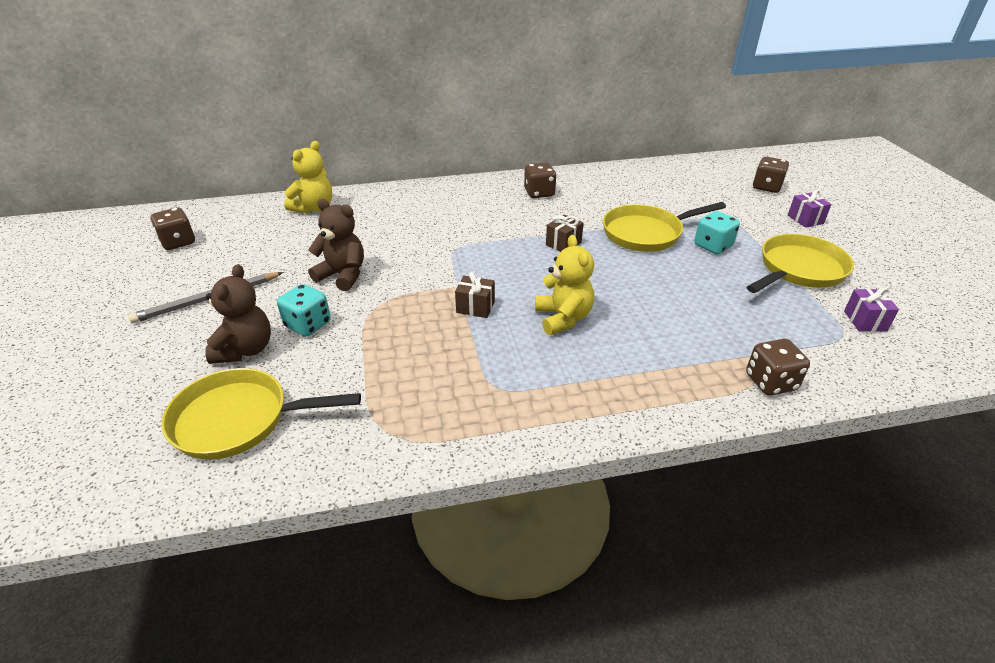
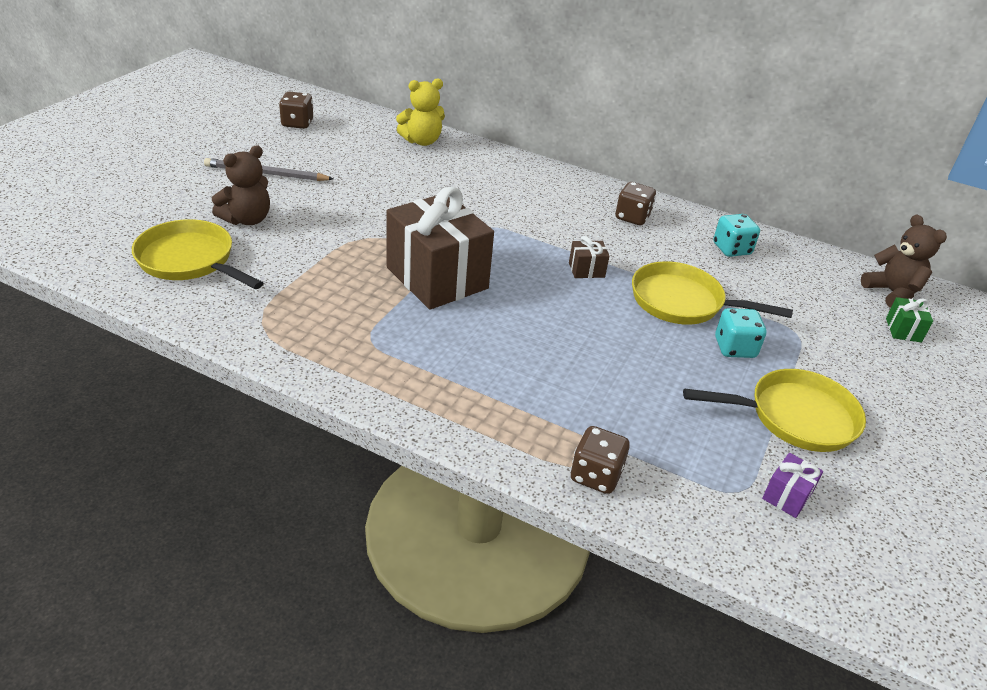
camera: 35 degrees right, 0 degrees up
(308, 325) = (305, 225): turquoise dice -> turquoise dice (731, 249)
(342, 275) = (374, 203): brown teddy bear -> brown teddy bear (892, 293)
(475, 307) = (437, 278): brown gift -> brown gift, size x2.49
(563, 318) = (493, 325): yellow teddy bear -> none
(766, 187) = (903, 330): brown dice -> green gift
(805, 219) = (893, 381): purple gift -> none

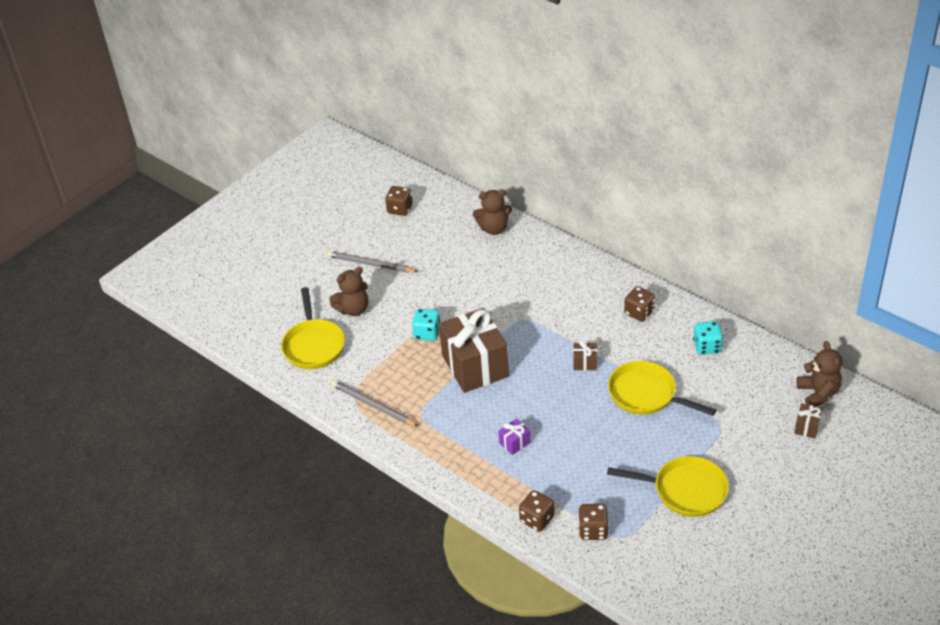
camera: 20 degrees right, 5 degrees up
(190, 260) = (313, 345): yellow pan -> yellow pan turned 150 degrees counterclockwise
(292, 331) = (373, 405): none -> grey pencil
(422, 141) = (494, 228): yellow teddy bear -> brown teddy bear
(690, 485) = (593, 530): none -> brown dice
(734, 348) = (668, 435): turquoise dice -> turquoise dice (427, 333)
(786, 496) = (652, 543): purple gift -> purple gift (514, 443)
(903, 330) = (807, 427): green gift -> brown gift

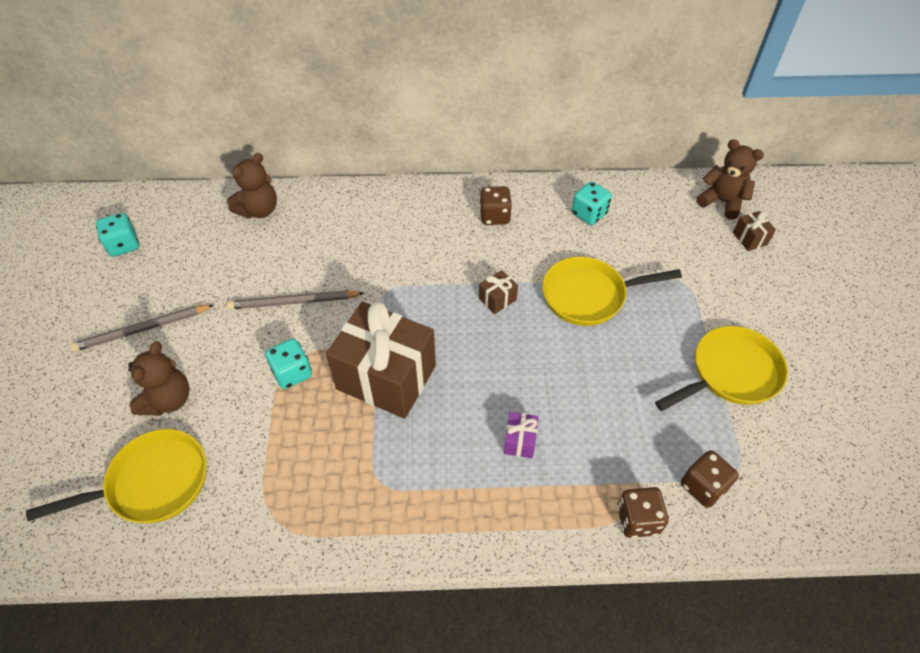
camera: 45 degrees left, 10 degrees up
(313, 345) = (152, 483): yellow pan -> yellow pan turned 60 degrees counterclockwise
(373, 405) = (308, 513): grey pencil -> grey pencil (293, 302)
(400, 209) = (123, 245): brown dice -> turquoise dice

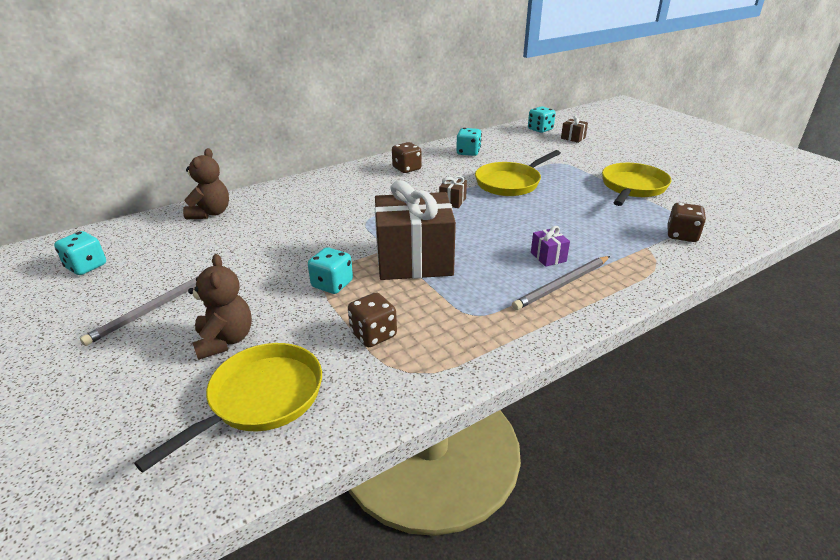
camera: 30 degrees left, 20 degrees down
(293, 302) = (292, 249): grey pencil -> grey pencil (562, 285)
(637, 519) = (666, 263): brown dice -> brown dice (373, 334)
(722, 202) = (540, 129): brown teddy bear -> turquoise dice

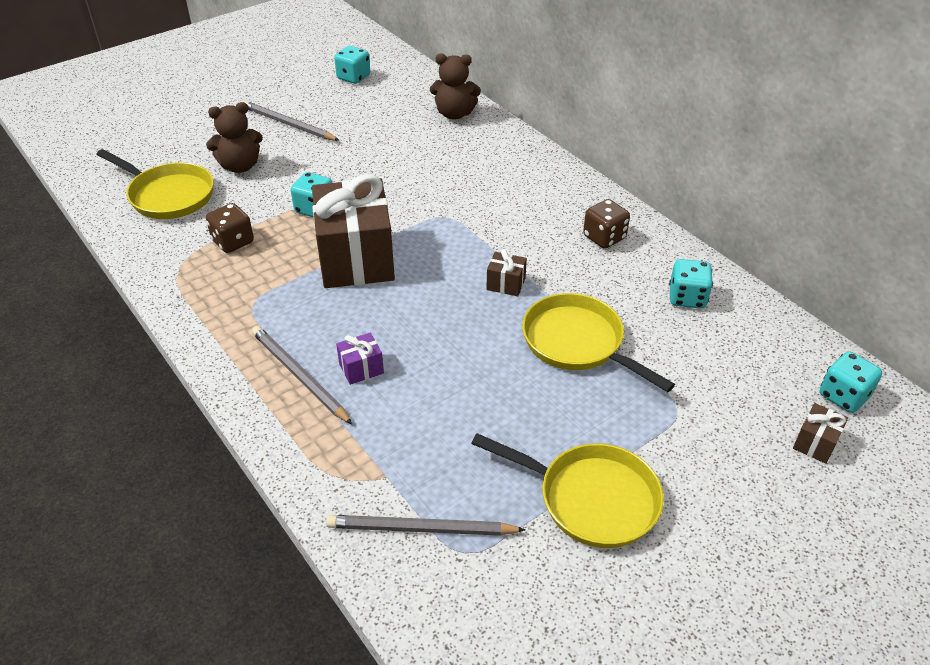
camera: 85 degrees right, 10 degrees up
(681, 235) = (421, 529): brown dice -> grey pencil

